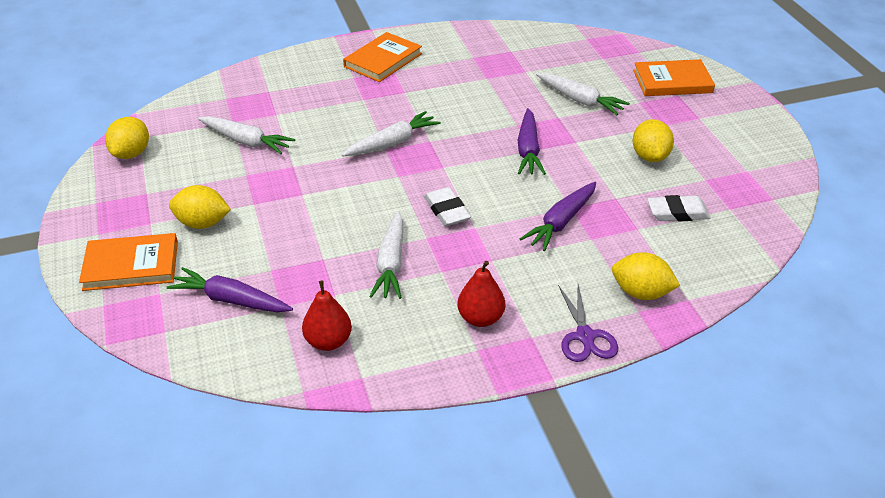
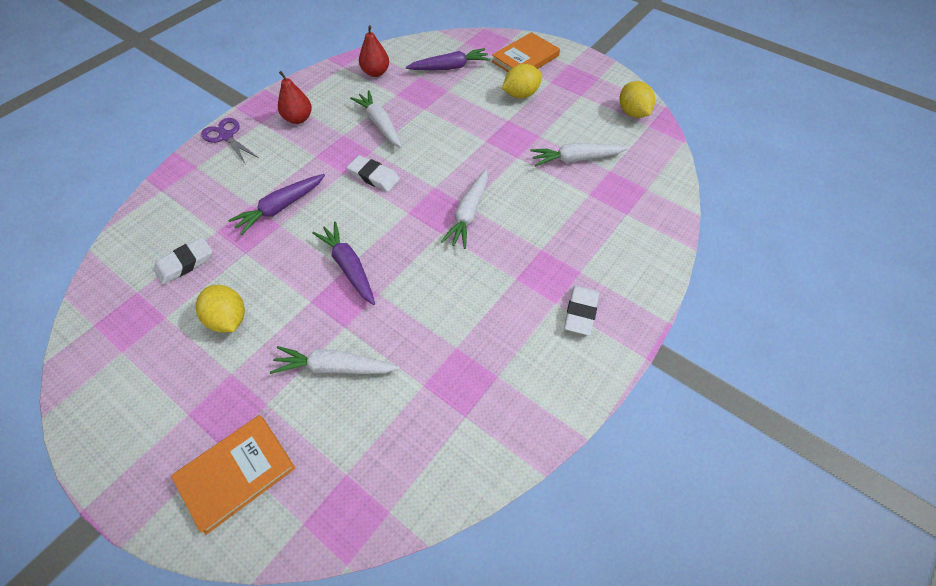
camera: 145 degrees right, 15 degrees up
(383, 60) = (580, 312): orange book -> white eraser
(561, 222) = (281, 207): purple carrot -> purple carrot turned 135 degrees counterclockwise
(641, 293) = (197, 180): yellow lemon -> none

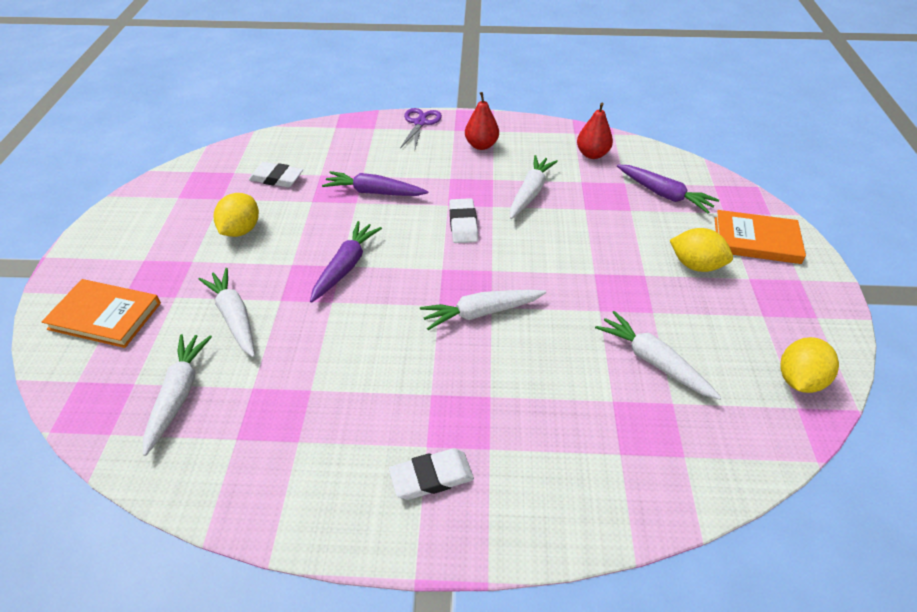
camera: 55 degrees right, 10 degrees down
(388, 442) = (179, 395): none -> white carrot

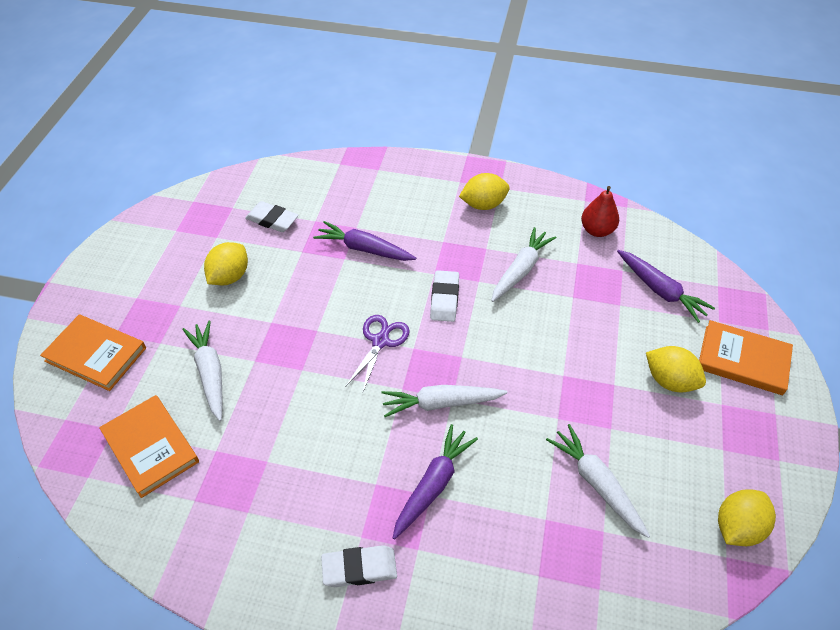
camera: 10 degrees right, 5 degrees up
(179, 395) = (150, 447): white carrot -> orange book
(345, 266) = (321, 332): purple carrot -> purple carrot (433, 485)
(420, 123) = (426, 168): purple scissors -> purple scissors (380, 341)
(481, 145) = (483, 204): red pear -> yellow lemon

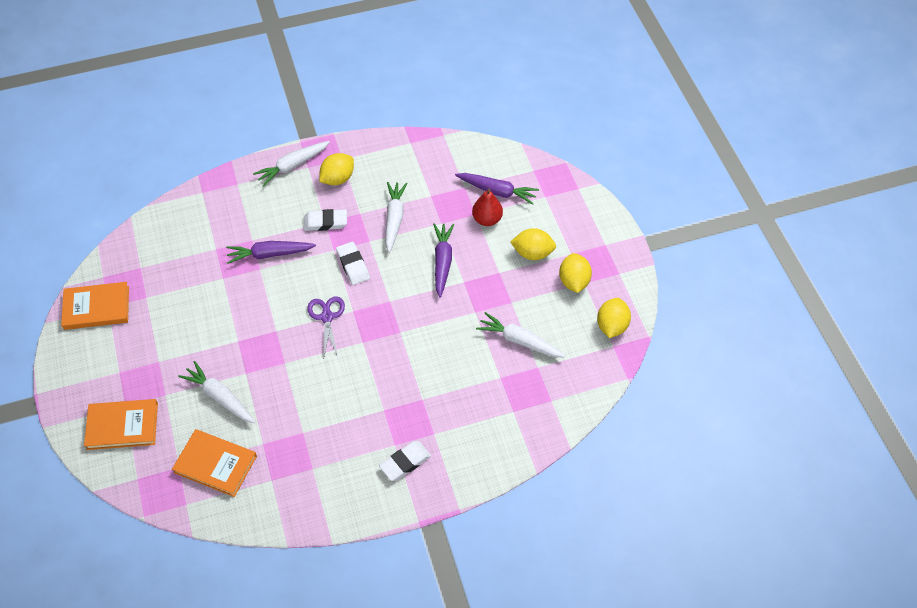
camera: 30 degrees left, 5 degrees up
(229, 276) = (181, 322): yellow lemon -> yellow lemon (574, 281)
(272, 220) = (181, 263): white eraser -> white eraser (325, 222)
(433, 485) = (420, 392): purple carrot -> purple carrot (442, 262)
(441, 403) = (394, 339): white carrot -> white carrot (292, 166)
(597, 230) = (431, 164): red pear -> red pear (487, 219)
(743, 360) = (571, 217): orange book -> orange book (96, 308)

